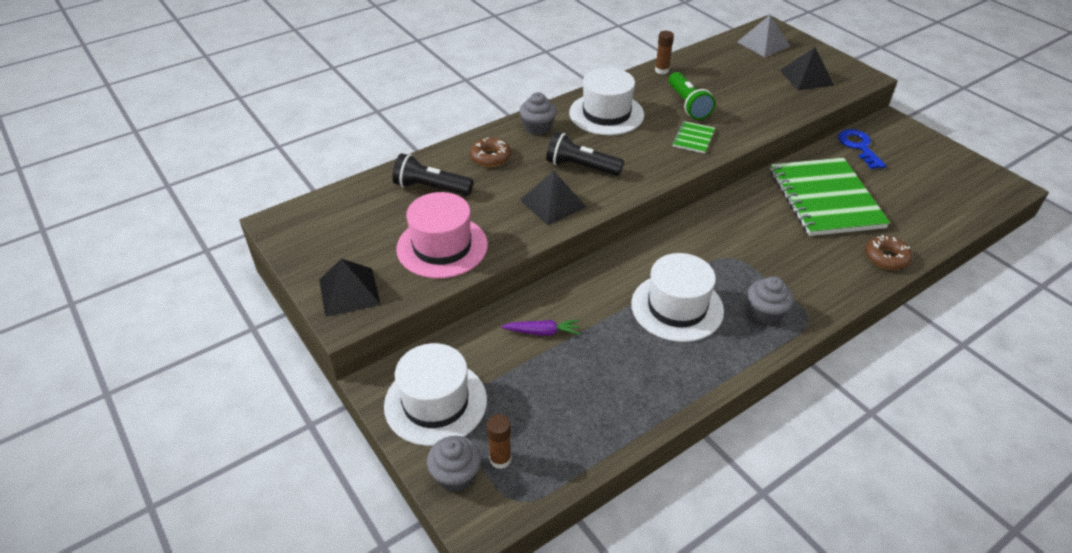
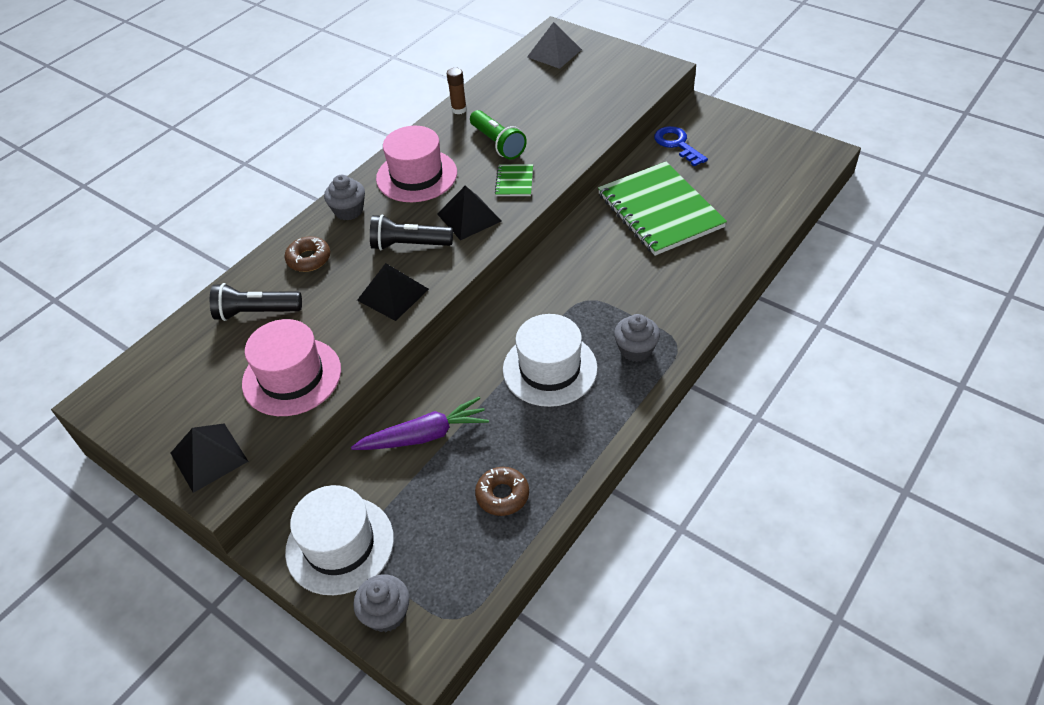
camera: 15 degrees left, 5 degrees up
(500, 459) = (425, 582): brown glue stick -> none
(542, 332) = (424, 435): purple carrot -> purple carrot, size x1.66
(606, 114) = (416, 176): white hat -> pink hat
(806, 77) = (607, 82): black pyramid -> black pyramid (469, 217)
(886, 257) = (732, 258): brown donut -> brown donut (502, 495)

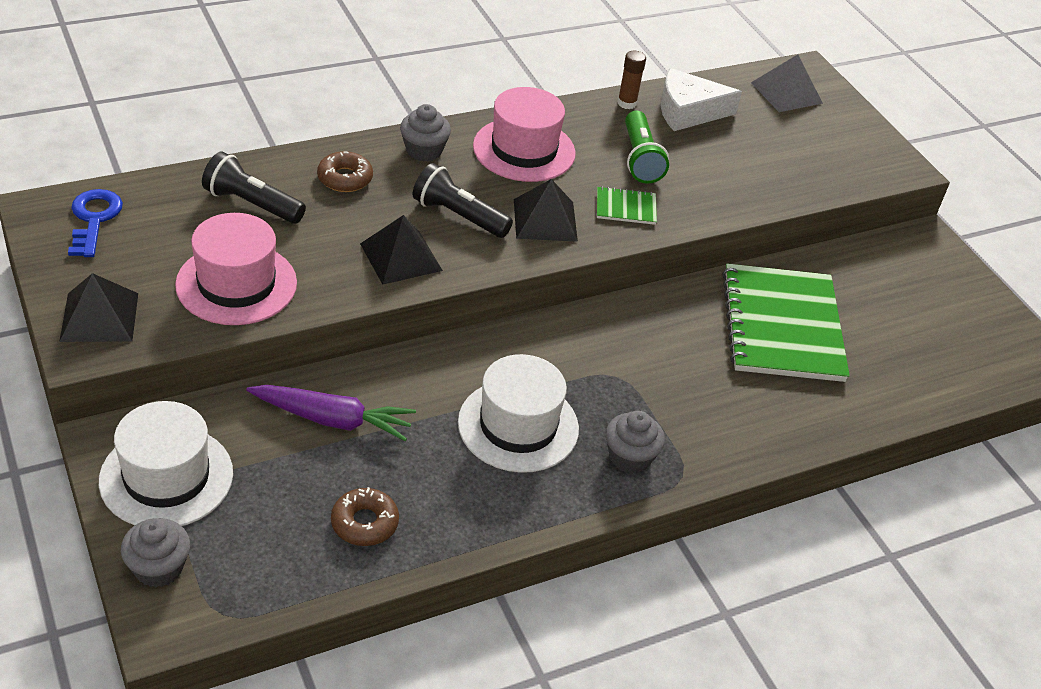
camera: 20 degrees right, 5 degrees down
(503, 96) = (688, 111): none -> white cheese
(514, 181) = (626, 207): green notebook -> green notebook turned 60 degrees clockwise
(677, 144) = (864, 264): blue key -> blue key (94, 219)

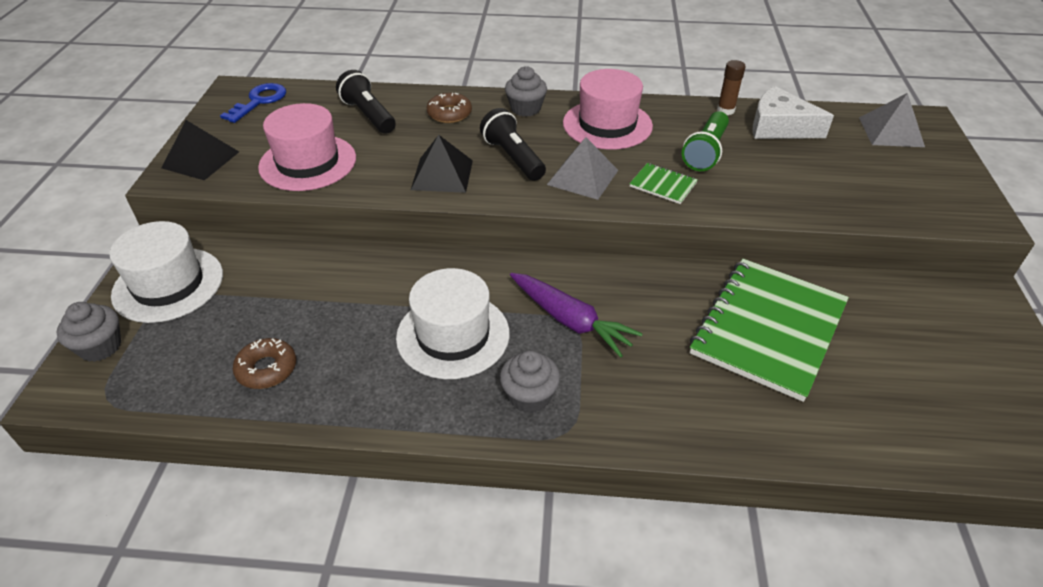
camera: 35 degrees right, 0 degrees up
(333, 420) = (315, 283): purple carrot -> purple carrot (570, 320)
(545, 220) = (582, 177): black pyramid -> grey pyramid

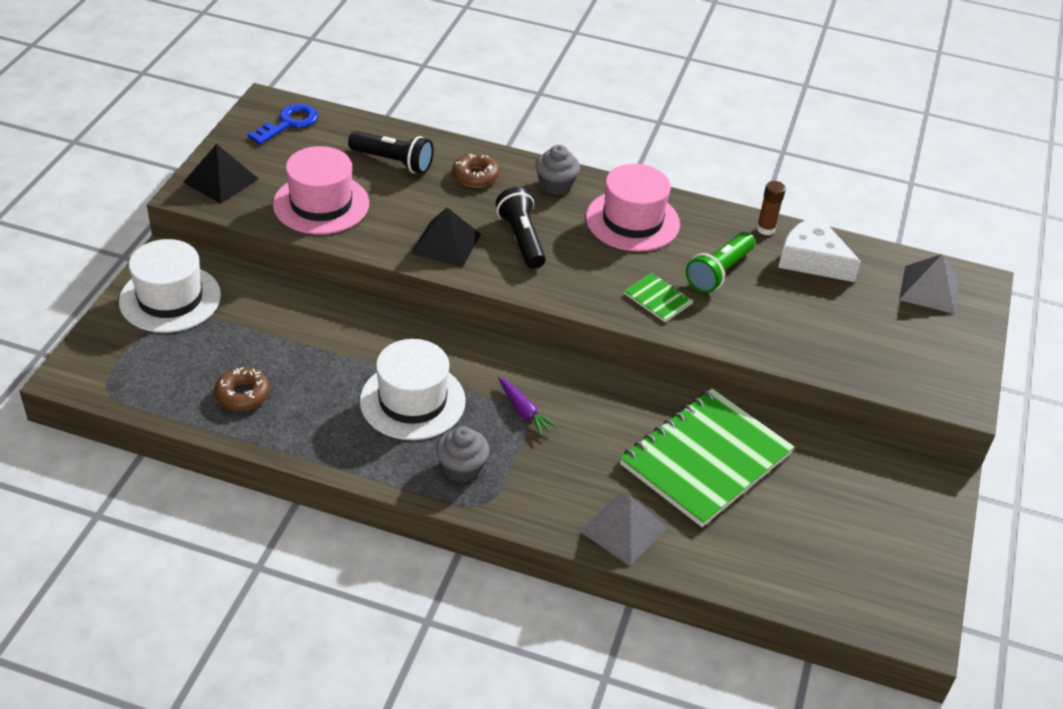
camera: 10 degrees right, 0 degrees up
(100, 347) = (105, 344): grey cupcake -> none
(368, 115) = (393, 162): black flashlight -> black flashlight turned 135 degrees clockwise
(570, 320) = (524, 411): purple carrot -> purple carrot, size x0.60
(582, 177) = (582, 274): grey pyramid -> grey pyramid (623, 529)

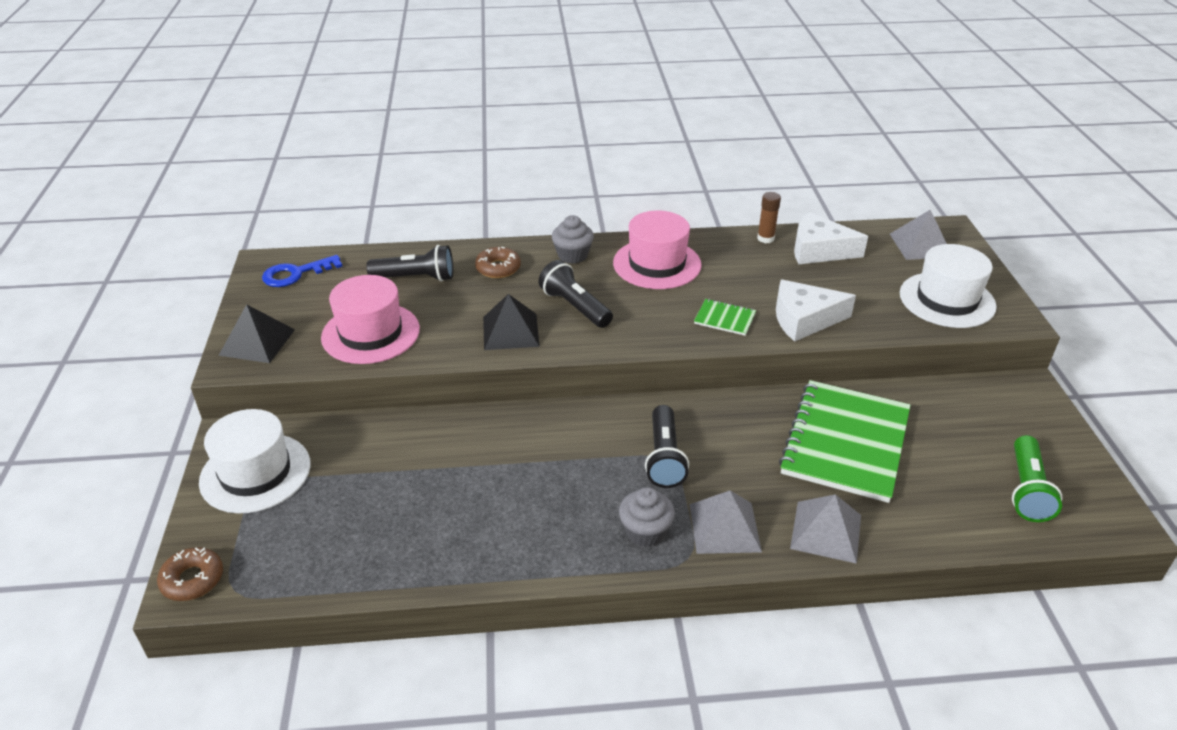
camera: 20 degrees left, 5 degrees down
(243, 394) = (386, 541): brown donut -> brown donut (192, 579)
(289, 123) = (295, 274): blue key -> blue key turned 135 degrees counterclockwise
(412, 401) = (558, 485): white hat -> white hat (947, 300)
(524, 411) = (664, 458): purple carrot -> black flashlight
(534, 491) = (724, 527): none -> grey pyramid
(719, 272) = (757, 282): green flashlight -> green flashlight (1027, 490)
(737, 326) = (804, 319): none -> white cheese

